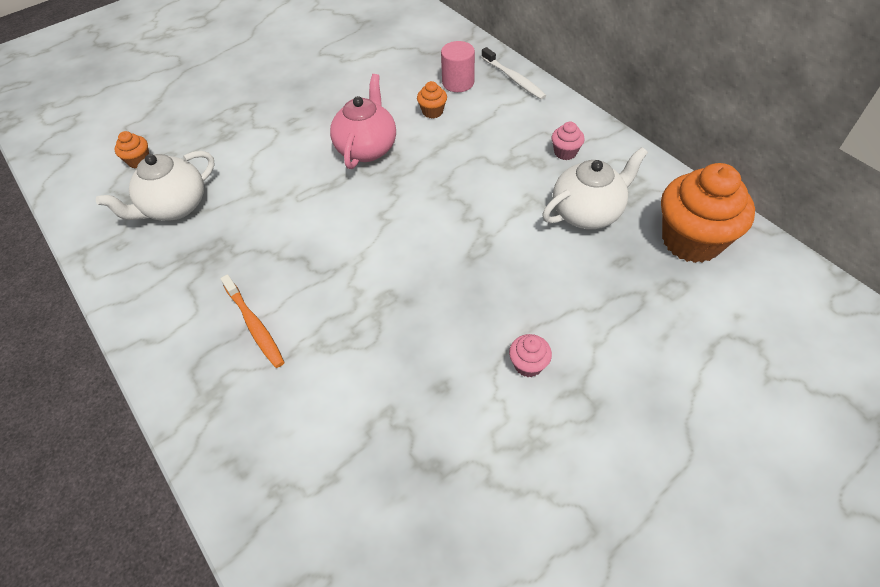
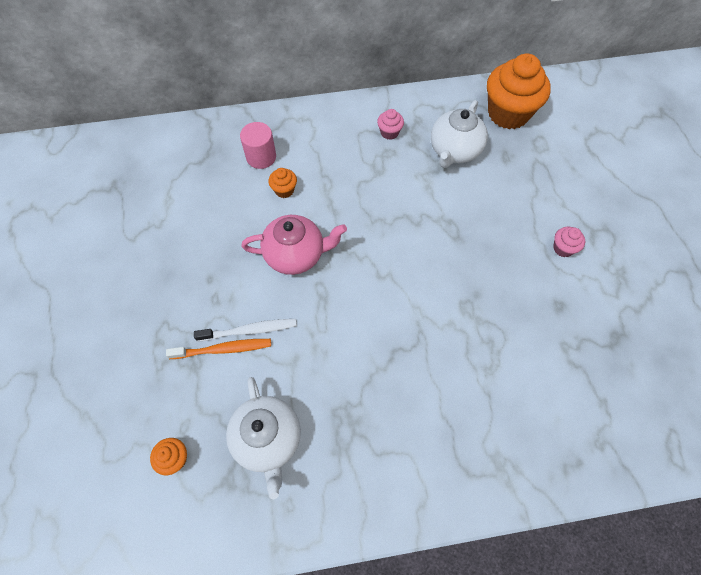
camera: 65 degrees left, 10 degrees up
(254, 326) = (448, 411): orange toothbrush -> orange toothbrush (223, 349)
(367, 148) = (296, 255): pink teapot -> pink teapot turned 135 degrees clockwise
(514, 79) = (285, 120): white toothbrush -> white toothbrush (249, 330)
(587, 212) = (454, 151): white teapot -> white teapot turned 150 degrees counterclockwise

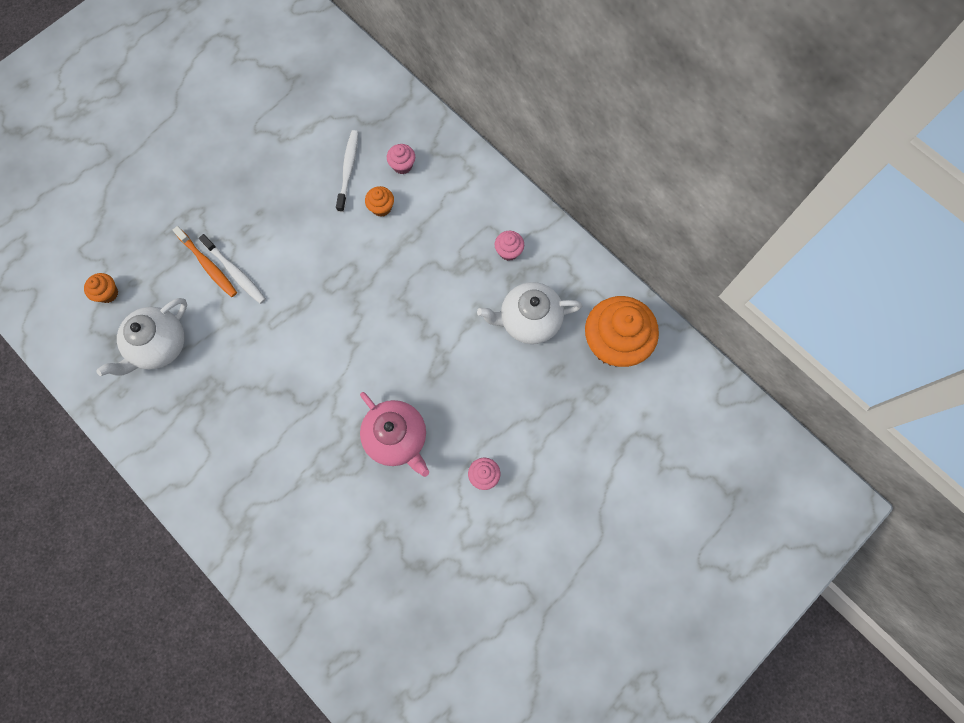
camera: 55 degrees right, 10 degrees up
(231, 194) = (348, 170): none -> white toothbrush
(261, 157) = (402, 165): pink cylinder -> pink cupcake
(296, 255) = (324, 260): pink teapot -> pink teapot (397, 438)

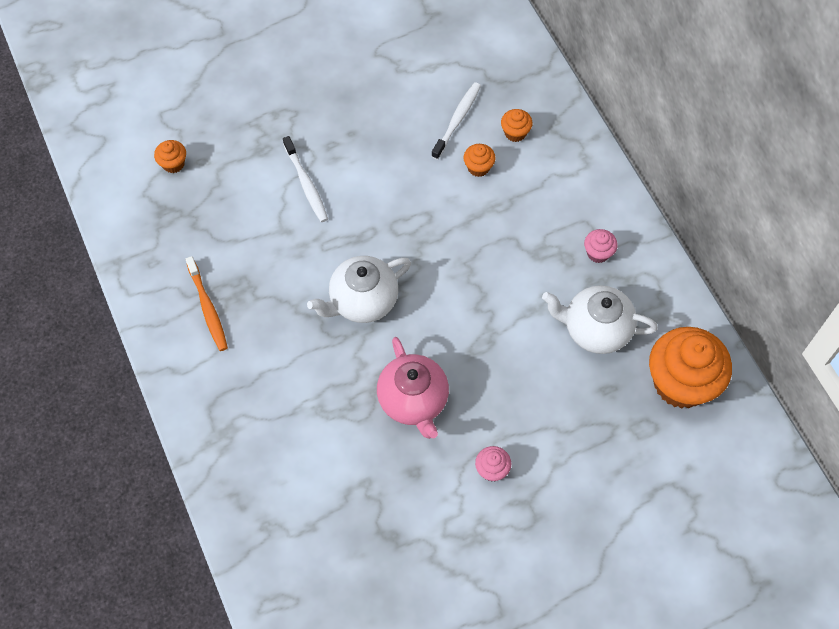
camera: 20 degrees right, 10 degrees down
(159, 346) = (205, 230): white teapot -> white teapot (362, 301)
(208, 265) = (281, 168): orange toothbrush -> orange toothbrush (208, 308)
(402, 165) = (515, 133): pink cupcake -> orange cupcake

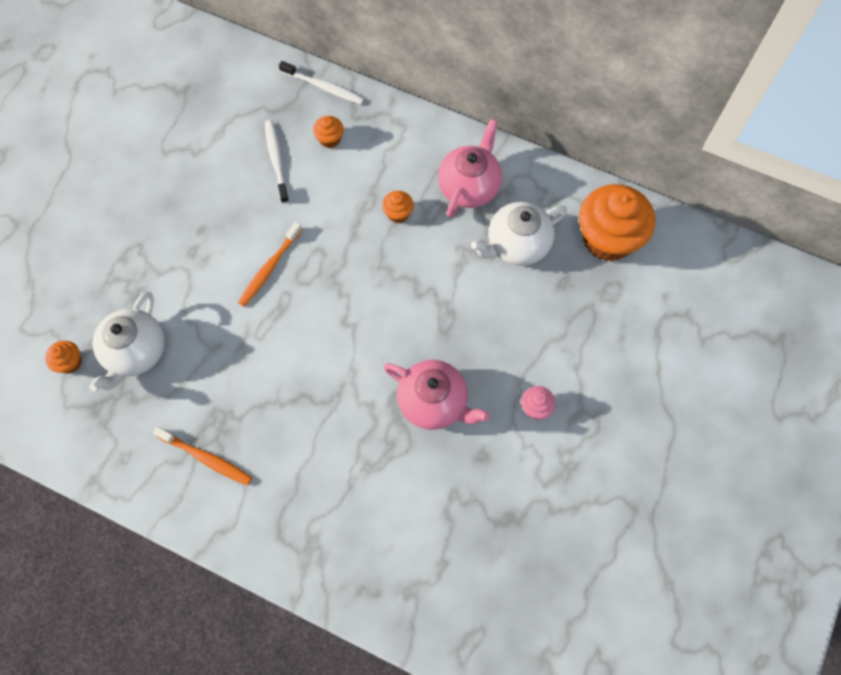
camera: 40 degrees left, 5 degrees up
(306, 184) = (199, 297): white toothbrush -> white toothbrush (324, 87)
(362, 301) = (327, 356): white teapot -> white teapot (135, 352)
(377, 201) = (269, 268): none -> orange toothbrush
(478, 167) = (325, 186): orange cupcake -> orange cupcake (398, 213)
(598, 253) = (469, 187): pink cupcake -> pink teapot

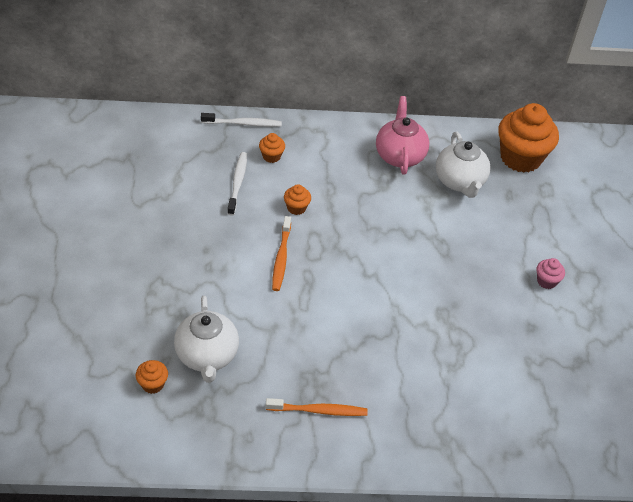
camera: 30 degrees left, 20 degrees down
(276, 160) = (238, 183): white toothbrush -> white toothbrush turned 45 degrees clockwise
(398, 213) = (358, 189): orange cupcake -> orange cupcake (296, 208)
(434, 402) = (471, 304): pink teapot -> none
(516, 245) = (460, 182): white teapot -> white teapot turned 45 degrees counterclockwise

